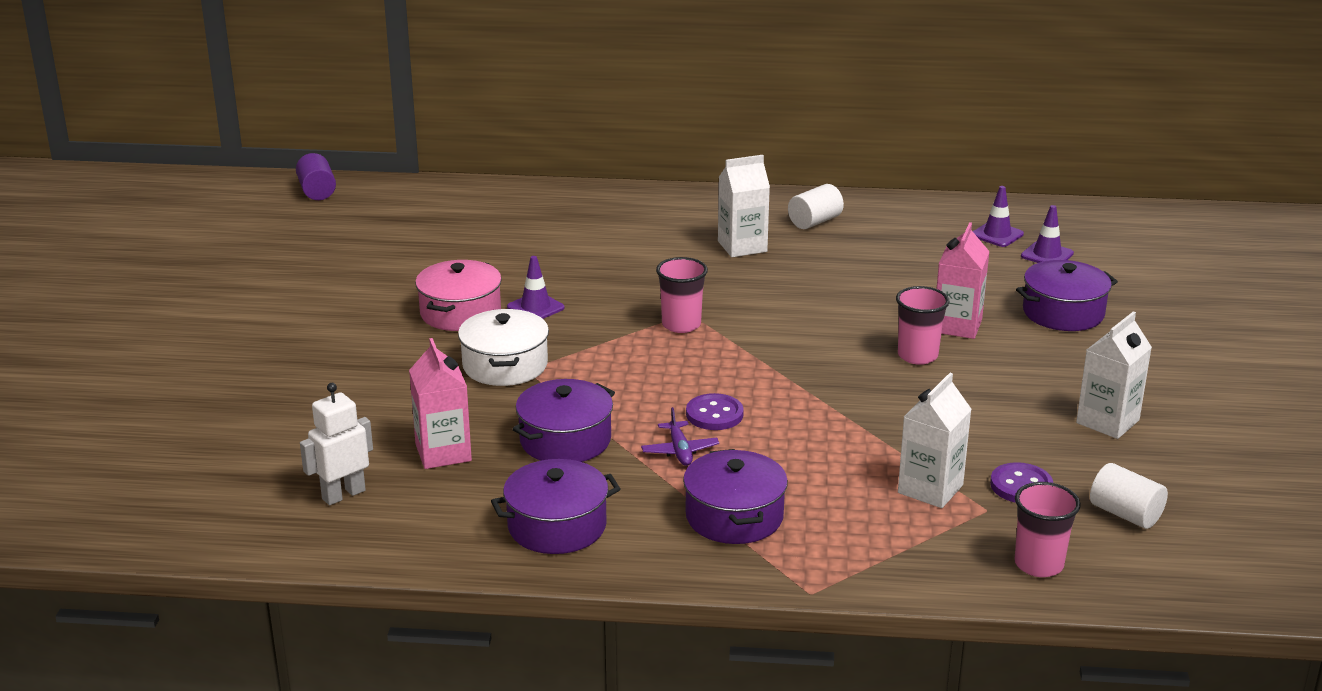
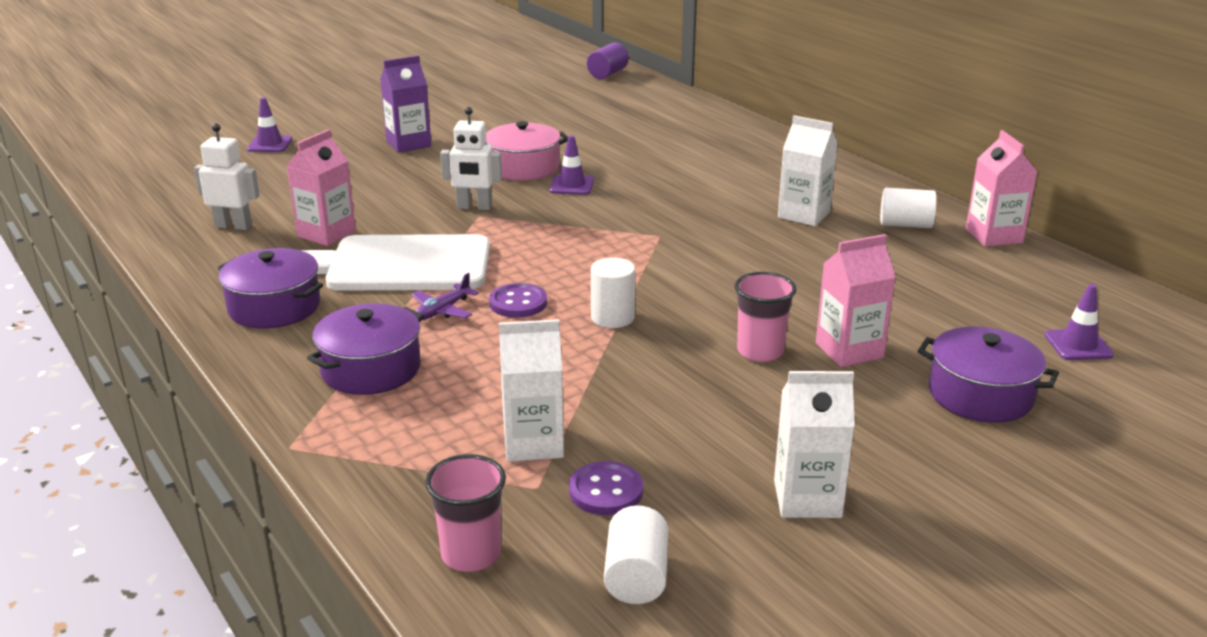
camera: 50 degrees right, 0 degrees up
(304, 343) = (408, 144): none -> purple carton
(505, 365) = (474, 207): white pot -> white robot
(565, 440) = (399, 265): purple pot -> white cutting board
(681, 325) = (636, 240): pink cup -> none
(793, 387) = (612, 317): none -> white cylinder
(876, 204) = (993, 236): none -> pink carton
(997, 235) = (1061, 307): purple traffic cone -> purple traffic cone (270, 144)

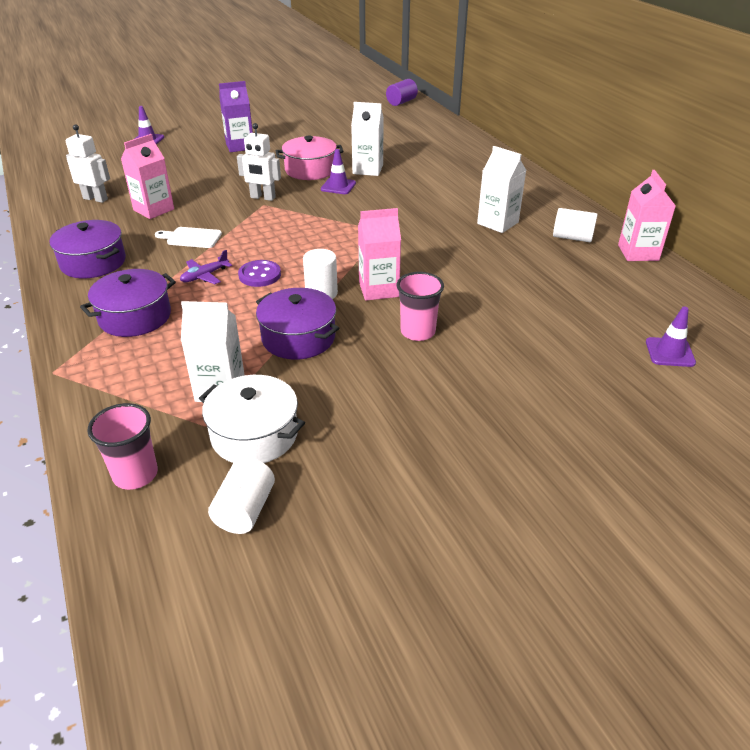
camera: 10 degrees right, 10 degrees up
(399, 265) = (191, 238): white cutting board -> white cutting board, size x0.44
(606, 491) = (254, 434): purple button -> white pot
(807, 499) = (401, 460): white carton -> white carton (367, 169)
(849, 350) = (485, 338): pink carton -> pink carton (378, 289)
(980, 395) = (573, 387): purple pot -> purple pot (298, 338)

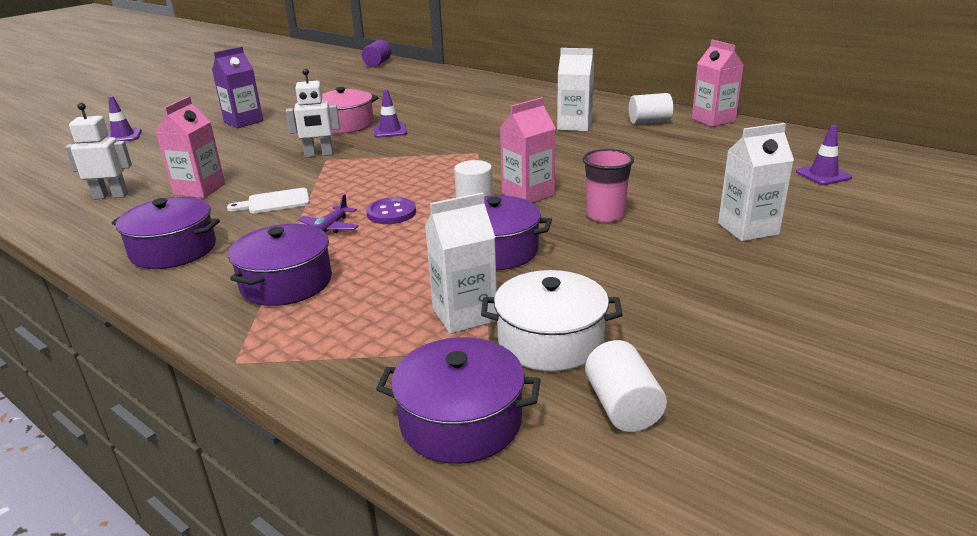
camera: 25 degrees left, 10 degrees down
(135, 474) = (461, 421): pink cup -> purple pot
(367, 169) = (404, 114): white carton -> white carton (748, 229)

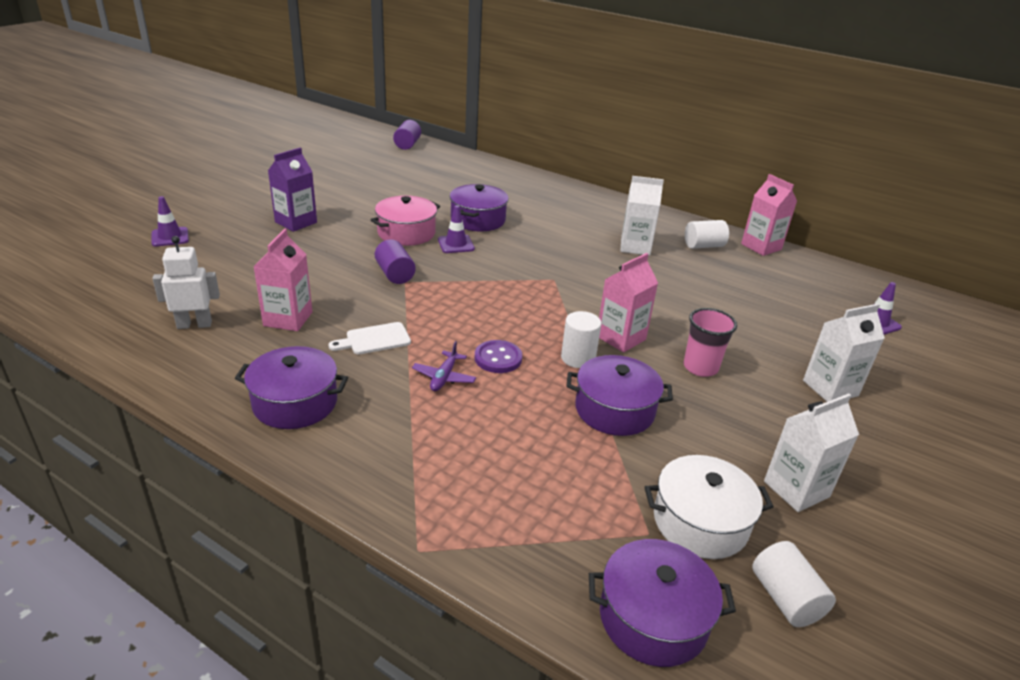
camera: 10 degrees left, 5 degrees up
(286, 283) = (428, 449): purple pot -> purple pot (478, 220)
(319, 154) = (395, 274): white robot -> purple cylinder
(464, 315) = (613, 490): white carton -> white carton (796, 489)

